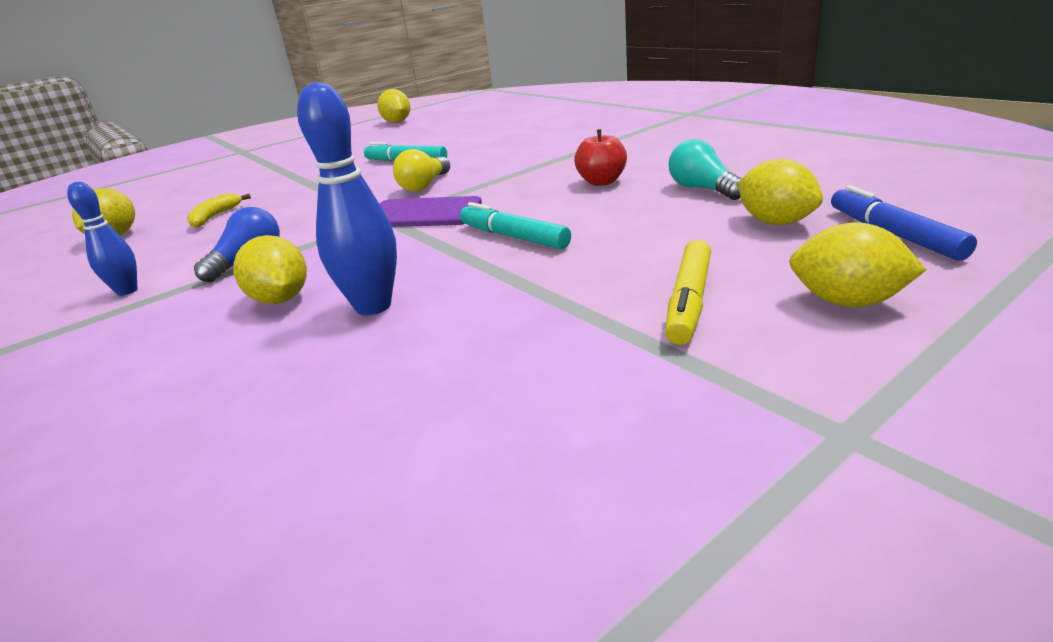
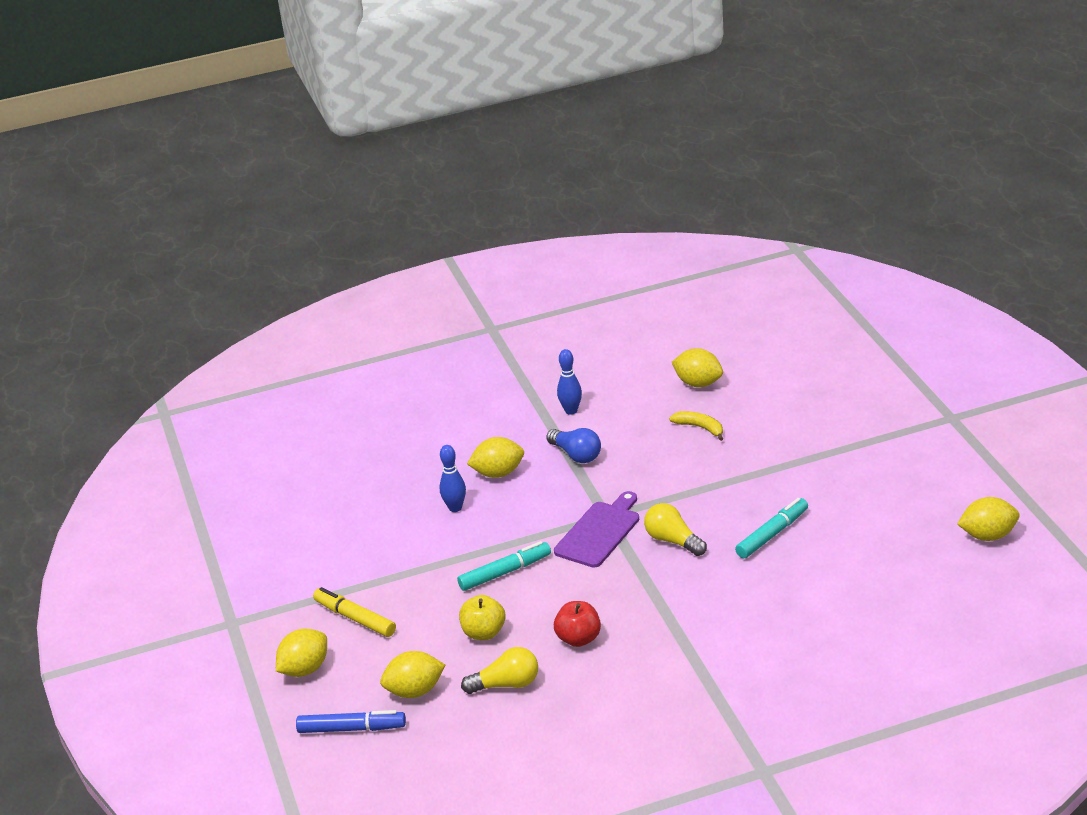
camera: 110 degrees right, 5 degrees up
(373, 306) = (455, 508): blue bowling pin -> blue bowling pin, size x0.61
(634, 218) = (484, 633): none -> yellow apple
(703, 189) = (506, 684): turquoise light bulb -> yellow light bulb

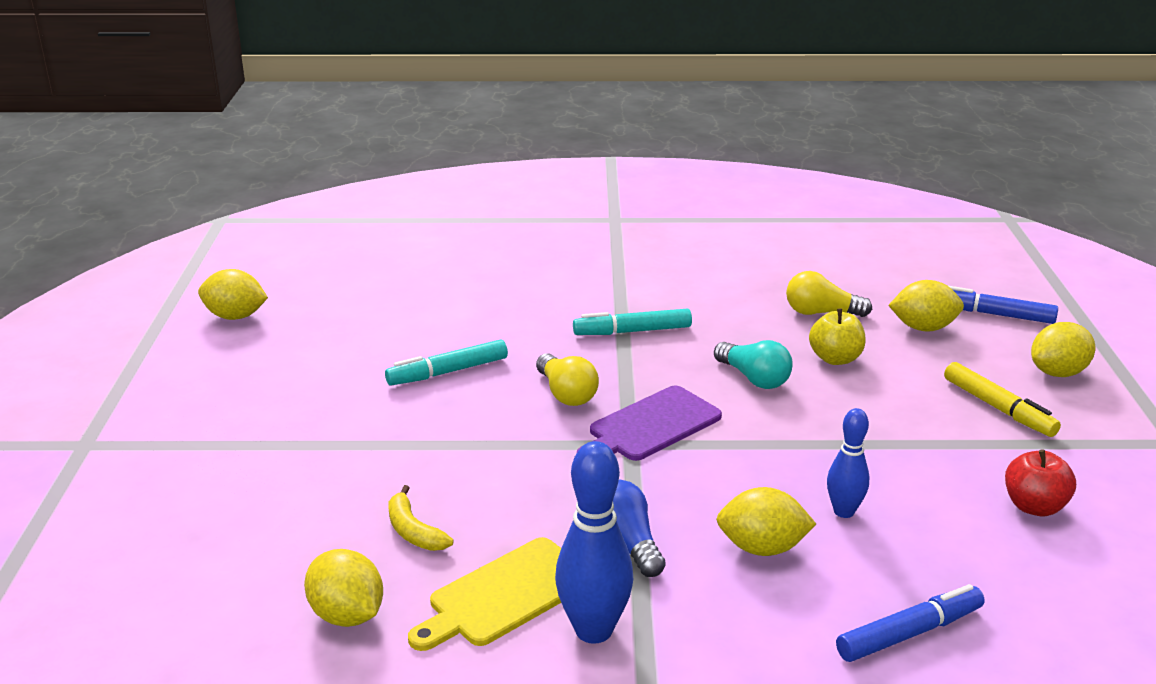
camera: 165 degrees left, 5 degrees down
(410, 452) = (909, 633): none -> blue marker
(505, 572) = (792, 411): turquoise marker -> turquoise marker (632, 331)
(542, 594) = (754, 378): none -> turquoise light bulb
(571, 411) = (593, 630): blue bowling pin -> blue bowling pin, size x1.63
(579, 639) = (729, 331): red apple -> red apple (1034, 507)
(626, 413) = (505, 595): none -> yellow cutting board

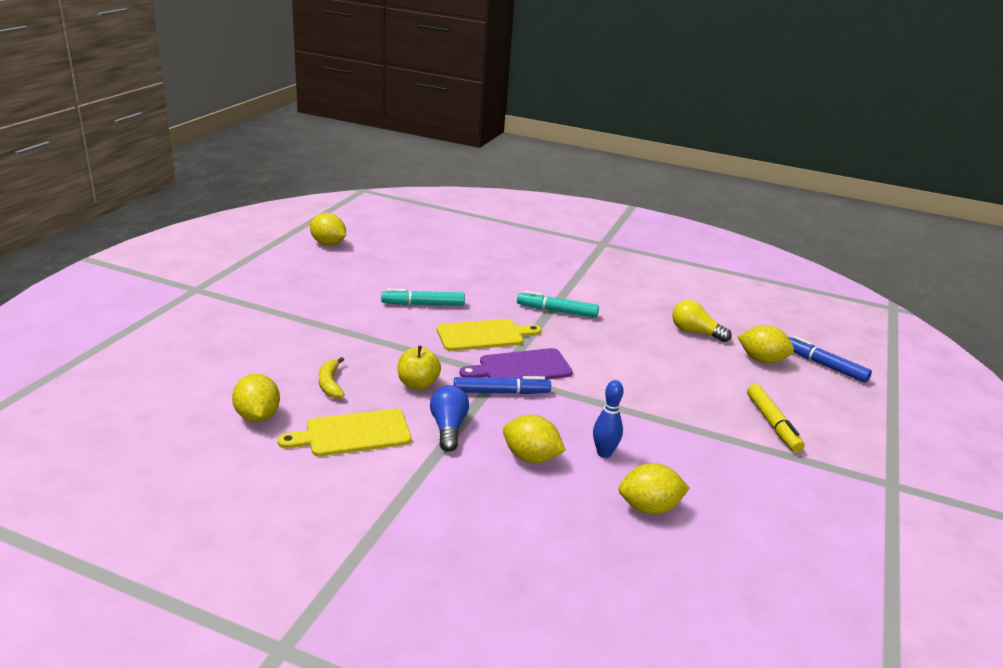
camera: 20 degrees right, 0 degrees up
(566, 394) = (484, 335): yellow light bulb -> yellow cutting board
(593, 630) = (387, 469): blue bowling pin -> none
(754, 378) = (613, 359): turquoise light bulb -> none
(835, 359) = (680, 362): yellow apple -> yellow apple (418, 384)
(909, 633) = (584, 537): blue marker -> blue marker (501, 392)
(1034, 507) = (743, 491): red apple -> none
(1058, 373) = (839, 414): yellow lemon -> yellow lemon (649, 507)

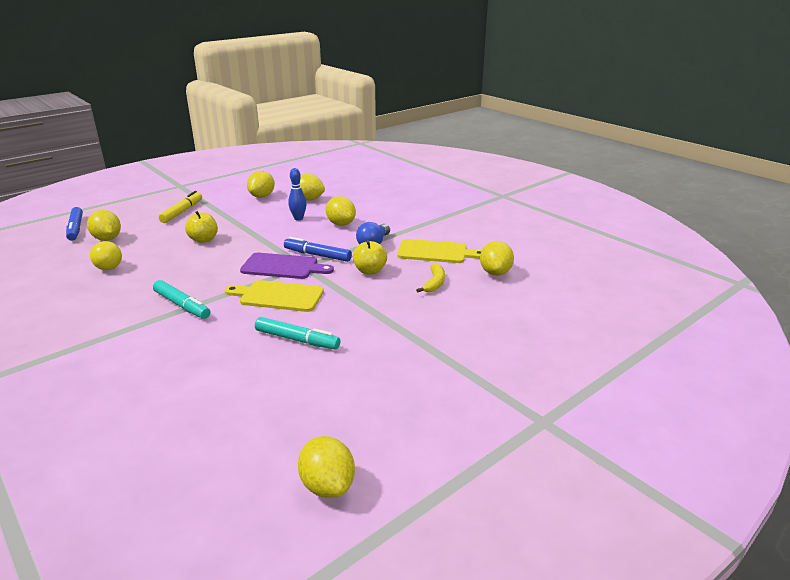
camera: 150 degrees left, 0 degrees up
(662, 384) = (203, 240): none -> yellow apple
(730, 493) = (262, 196): none -> yellow lemon

